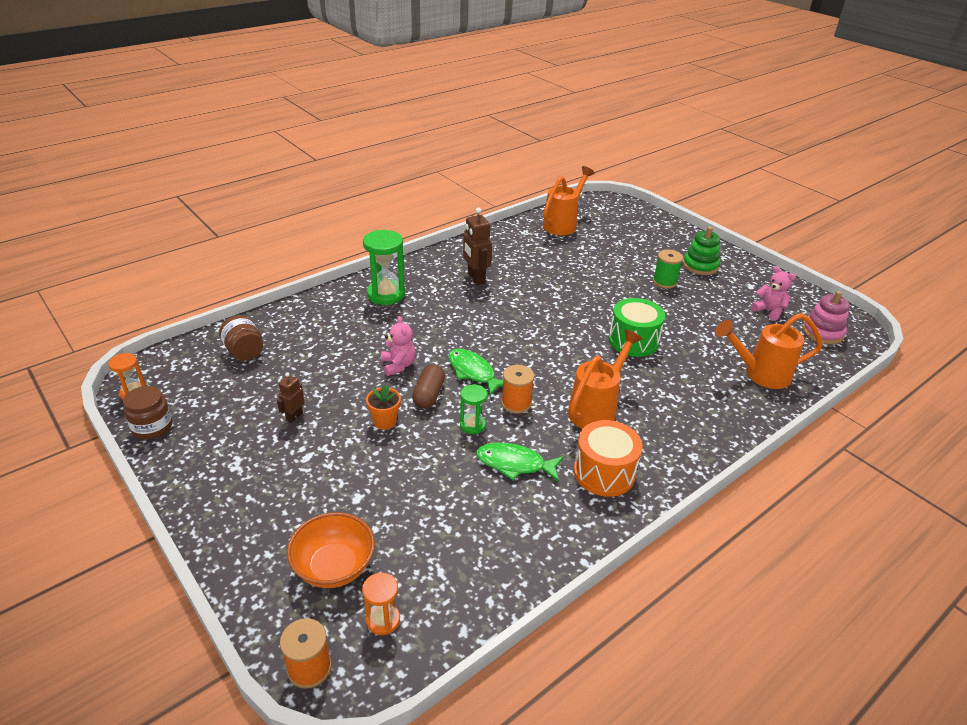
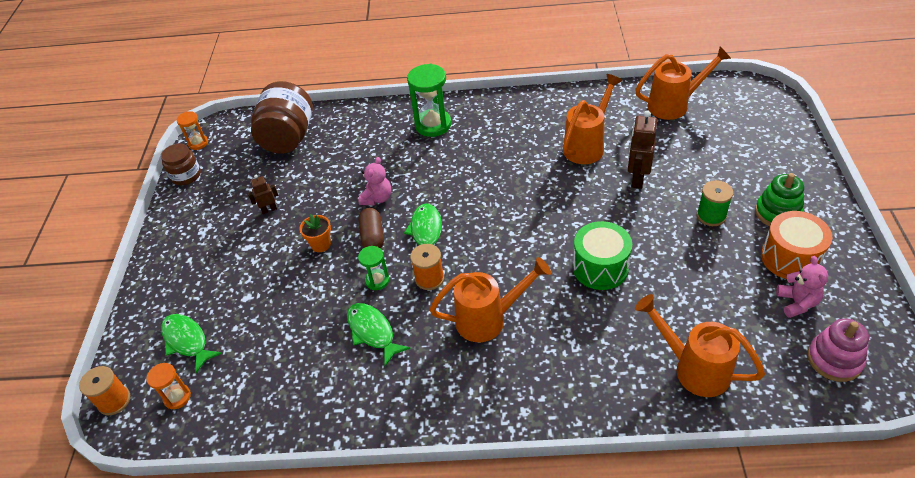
camera: 45 degrees right, 10 degrees up
(244, 352) = (288, 138): brown jar -> brown jar, size x1.76
(334, 567) = (187, 341): orange bowl -> green fish
(428, 395) = (372, 236): brown capsule -> brown capsule turned 60 degrees counterclockwise
(475, 278) = (523, 137): brown robot -> brown robot (637, 179)
(531, 268) = (587, 145): none -> orange watering can
(604, 473) = (431, 380): orange drum -> orange drum (790, 258)

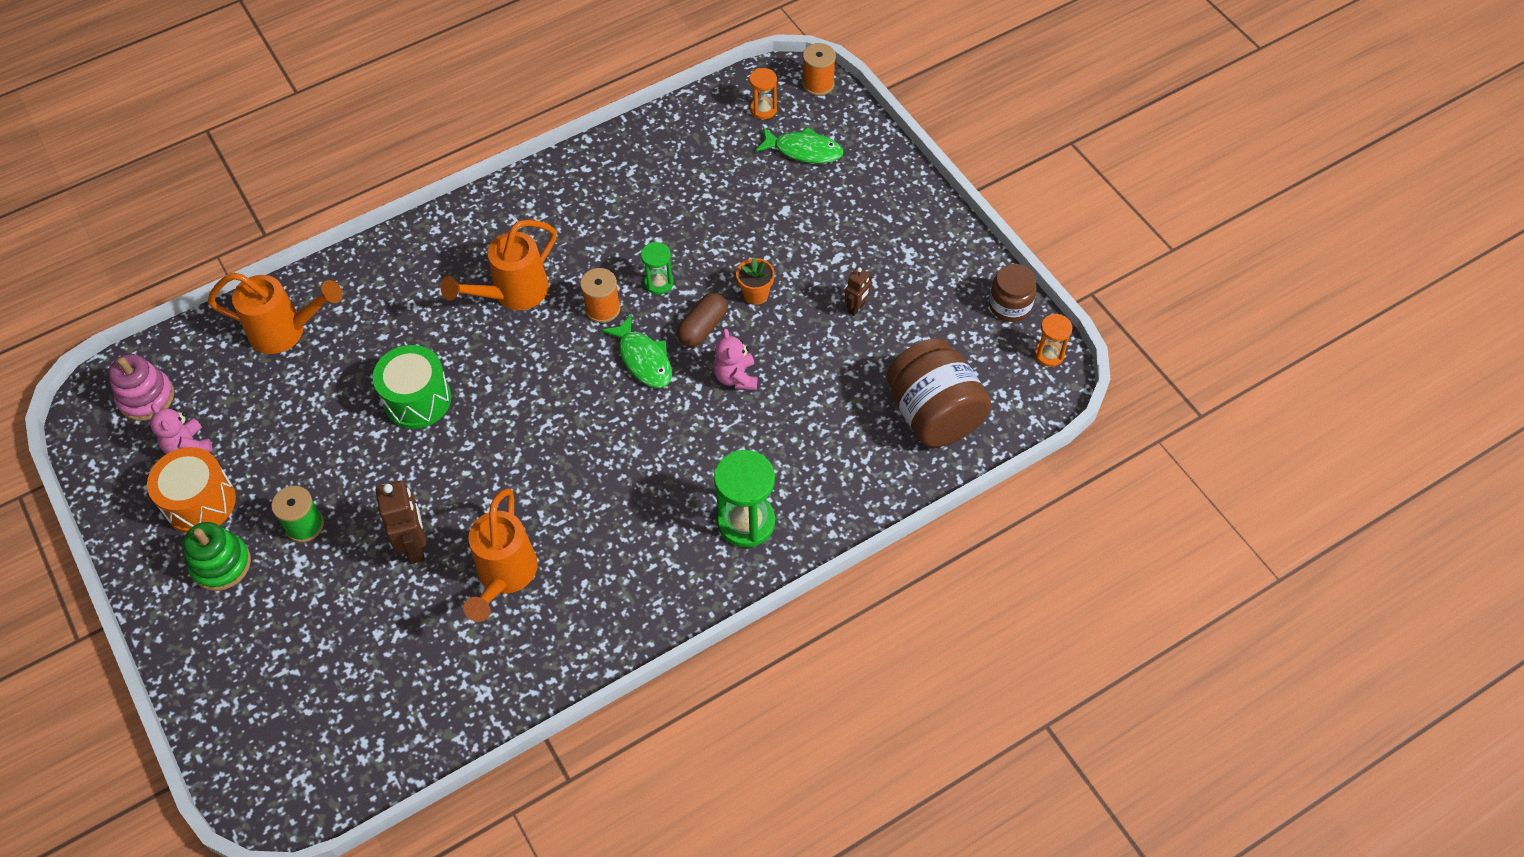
camera: 145 degrees right, 10 degrees up
(372, 236) = (702, 328): brown capsule -> brown capsule turned 75 degrees clockwise
(372, 332) = (624, 233): green fish -> none
(674, 105) = (402, 715): orange watering can -> none

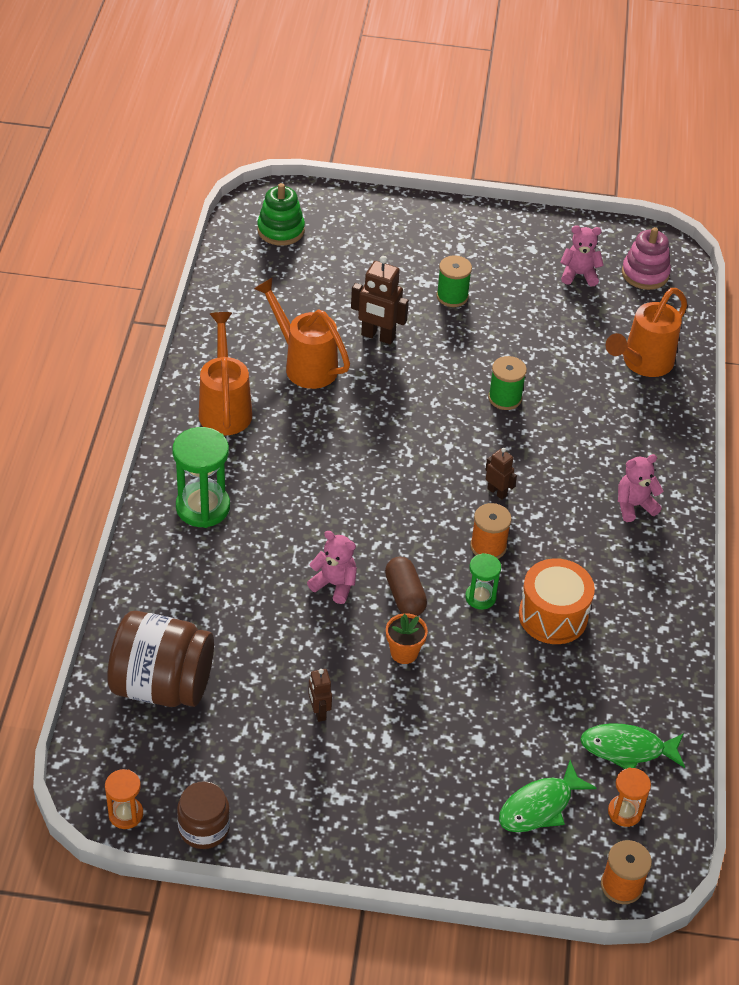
camera: 125 degrees right, 10 degrees down
(200, 502) = (523, 261): orange drum -> orange drum (553, 616)
(221, 564) = (461, 249): green stacking toy -> green stacking toy (281, 230)
(417, 399) = (505, 398): green drum -> green spool
(472, 247) = (634, 506): none -> pink teddy bear
(512, 294) = (558, 502): orange watering can -> orange watering can (225, 407)
(538, 338) = (497, 492): none -> brown robot
(643, 359) = (411, 540): green fish -> green fish (627, 749)

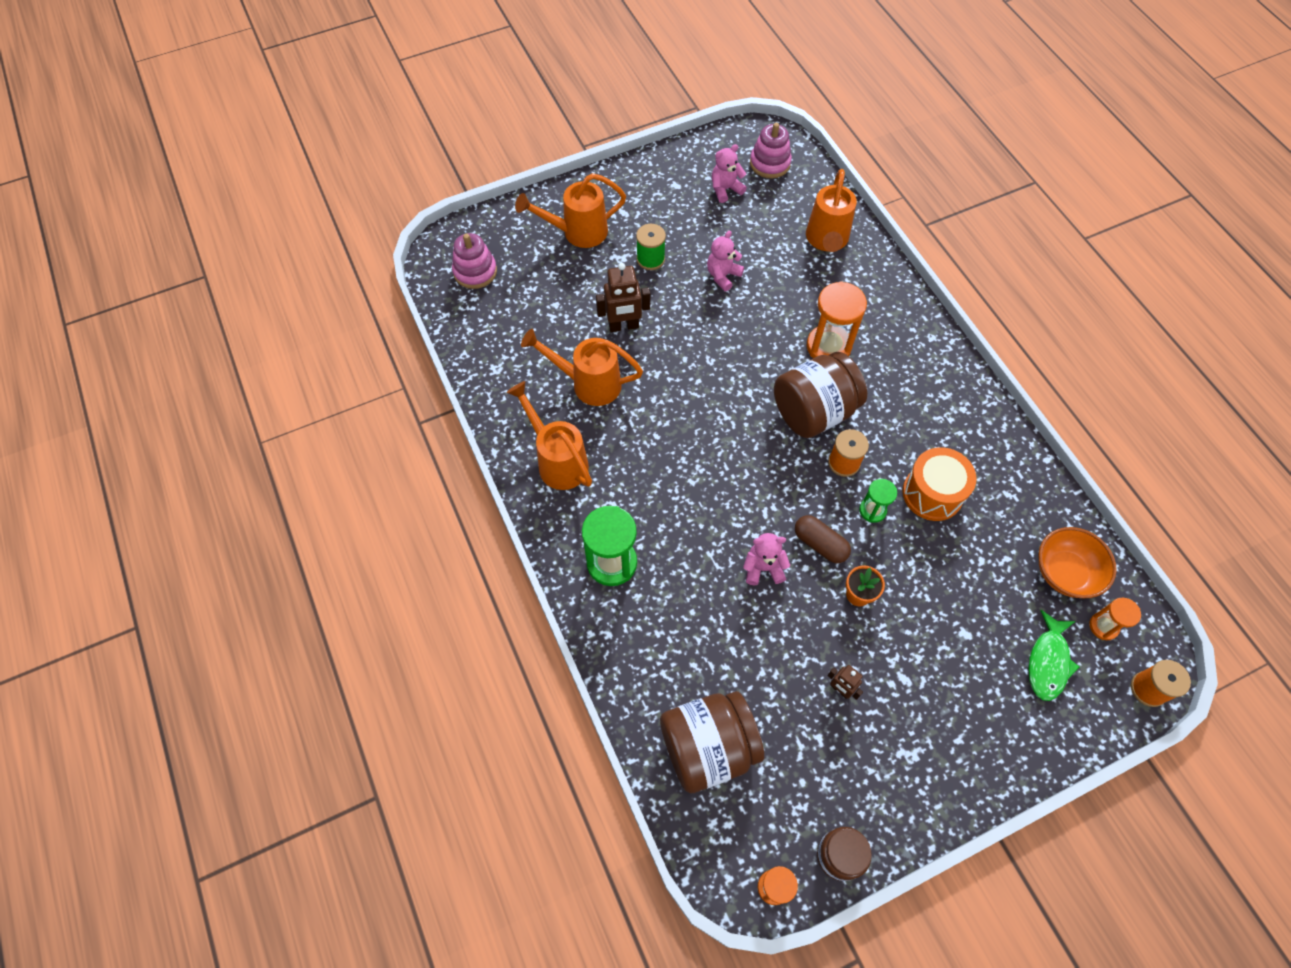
camera: 30 degrees left, 15 degrees up
(281, 230) = (475, 271): green stacking toy -> pink stacking toy
(401, 243) = (577, 232): none -> orange watering can
(497, 492) = (813, 411): brown robot -> brown jar
(505, 398) = (756, 326): green spool -> none
(561, 449) = (828, 346): none -> orange hourglass
(627, 749) = (1065, 572): green fish -> orange bowl
(634, 506) = (913, 364): pink teddy bear -> pink teddy bear (723, 276)

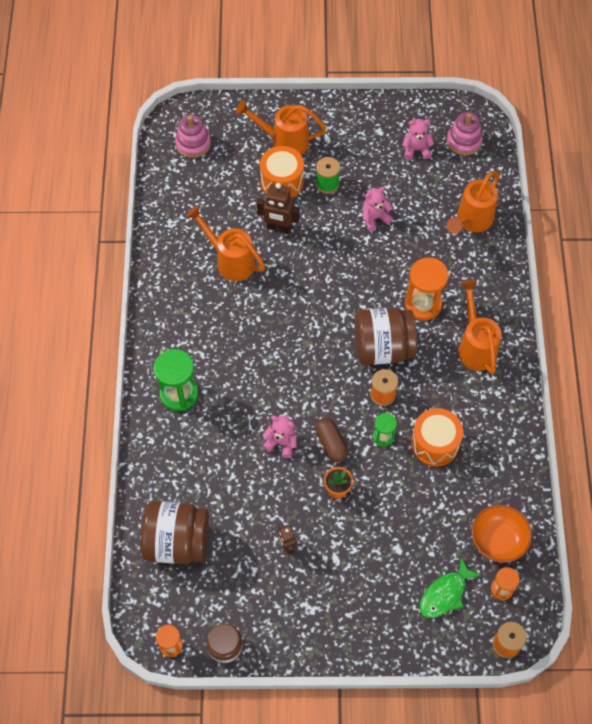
camera: 25 degrees right, 0 degrees up
(557, 460) = (179, 307): orange watering can -> orange watering can (475, 345)
(599, 275) = (282, 182): none -> orange drum

